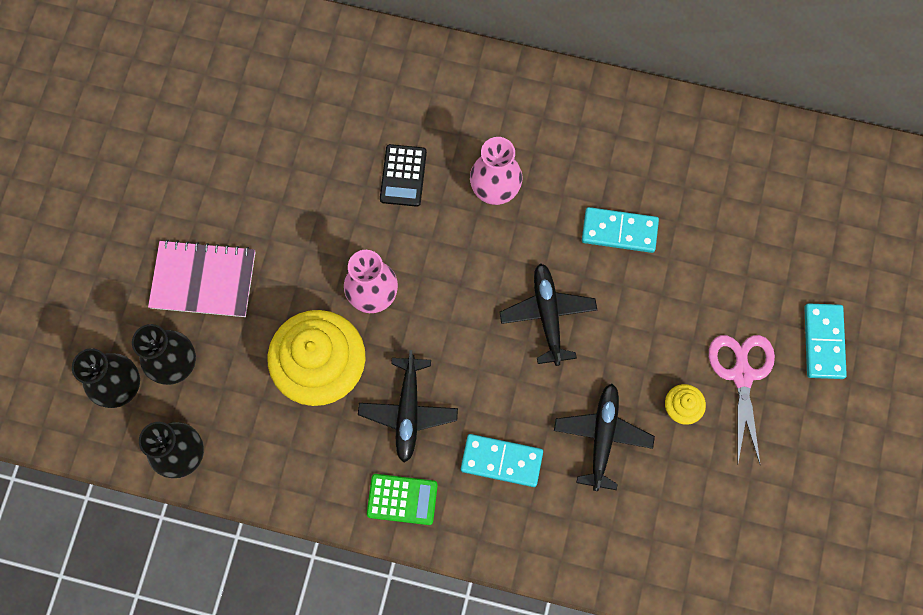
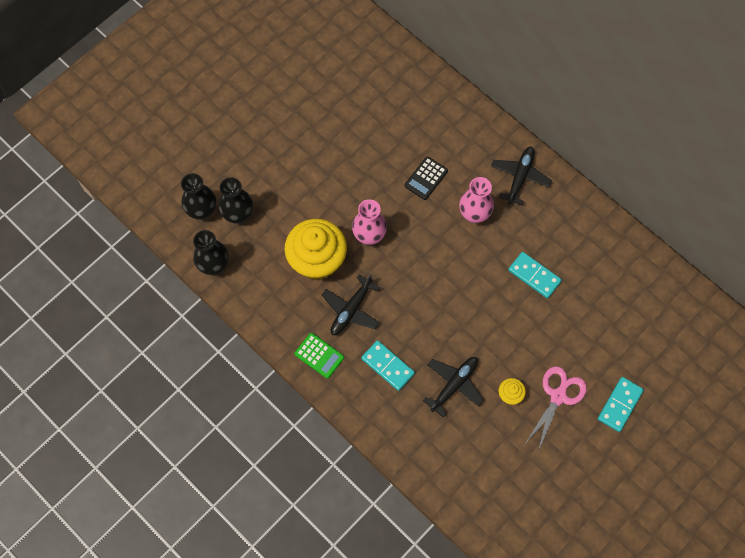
camera: 30 degrees right, 5 degrees down
(203, 280) = (280, 177): pink notebook -> none
(547, 315) = (463, 300): black plane -> black plane (520, 177)

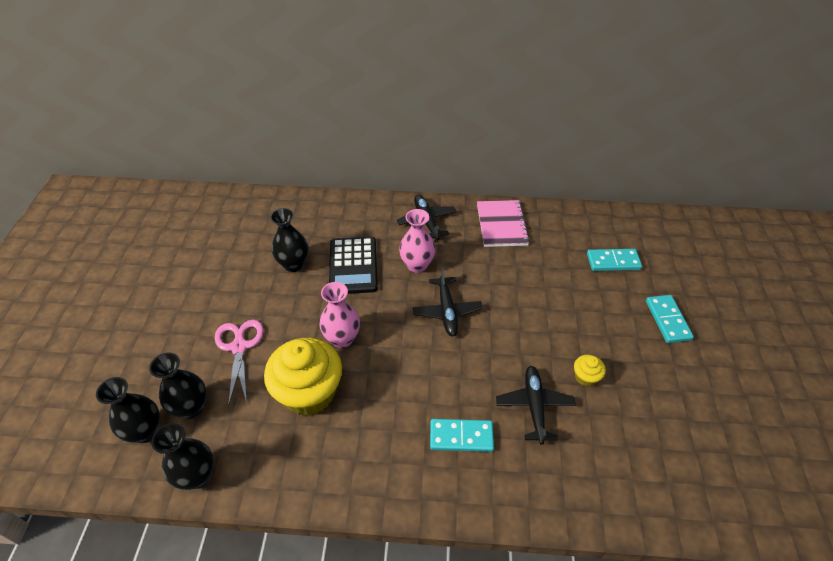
camera: 40 degrees left, 20 degrees down
(319, 356) = (386, 480): green calculator -> none
(351, 310) = (380, 412): black plane -> black plane (447, 311)
(383, 144) = (294, 265): none -> black vase
(426, 178) = (353, 266): black calculator -> black calculator, size x1.66
(534, 276) = (506, 276): turquoise domino -> turquoise domino (613, 261)
(558, 396) = (620, 348): pink scissors -> pink scissors (239, 346)
(578, 226) = (501, 224): none -> pink notebook

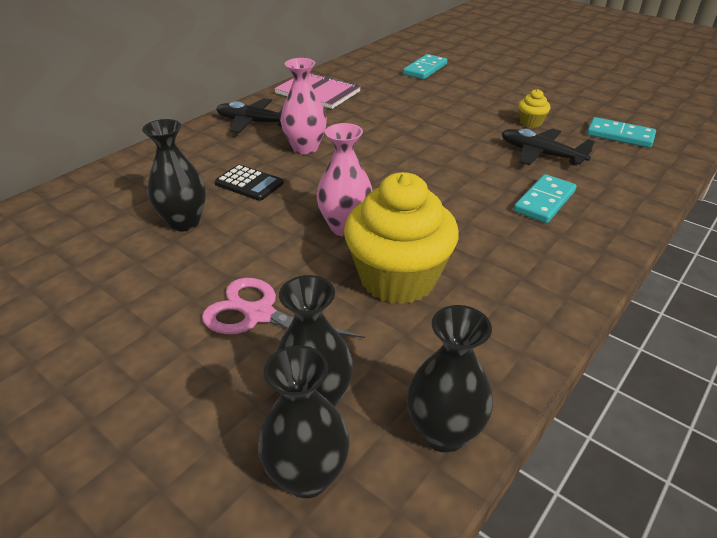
camera: 55 degrees left, 10 degrees down
(353, 266) = (249, 183): black calculator -> black calculator, size x0.60
(447, 311) = (385, 154): black plane -> none
(667, 320) = (506, 74): turquoise domino -> turquoise domino (620, 135)

